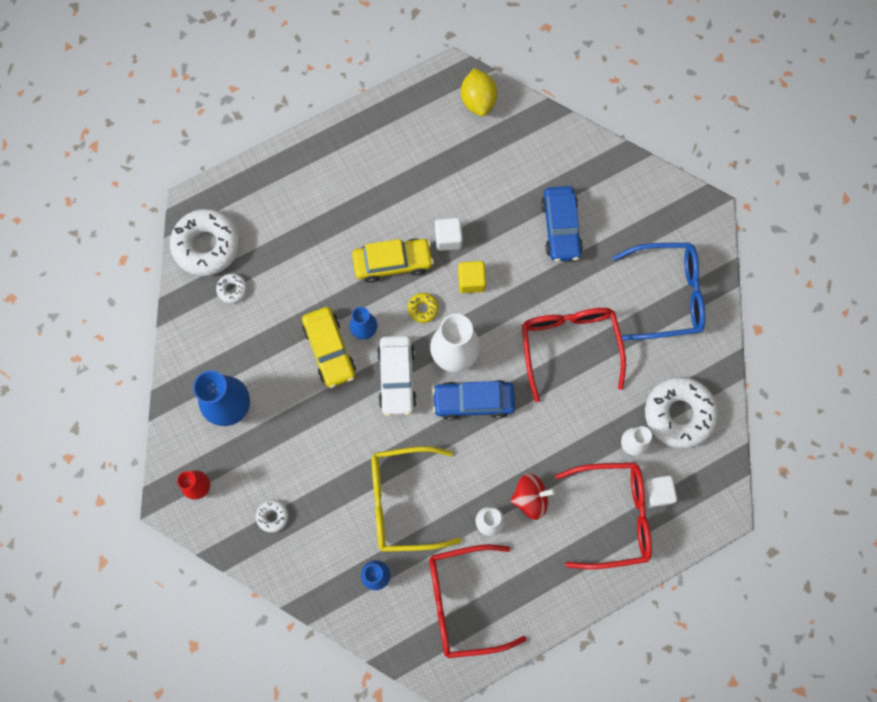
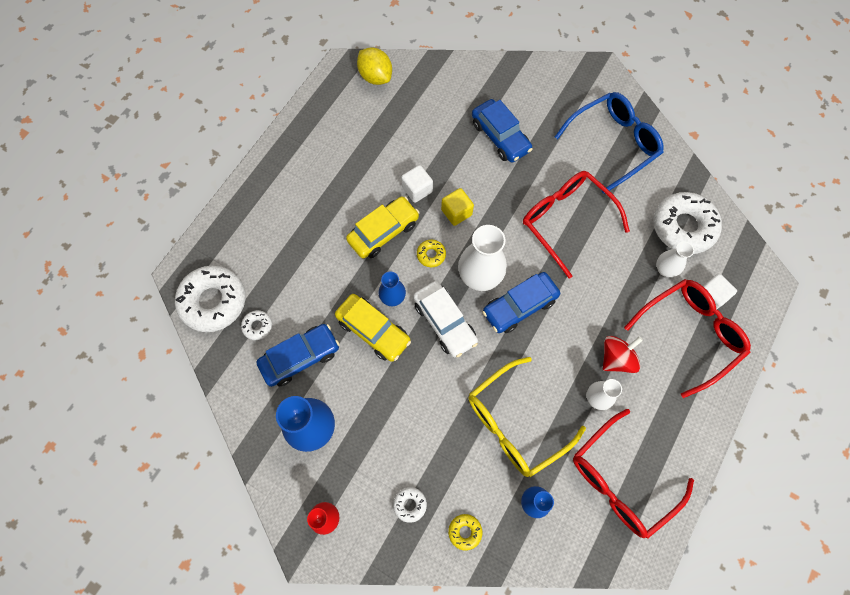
camera: 30 degrees left, 5 degrees down
(253, 338) = (300, 357): none -> blue car
(304, 565) = (465, 531): none -> yellow donut

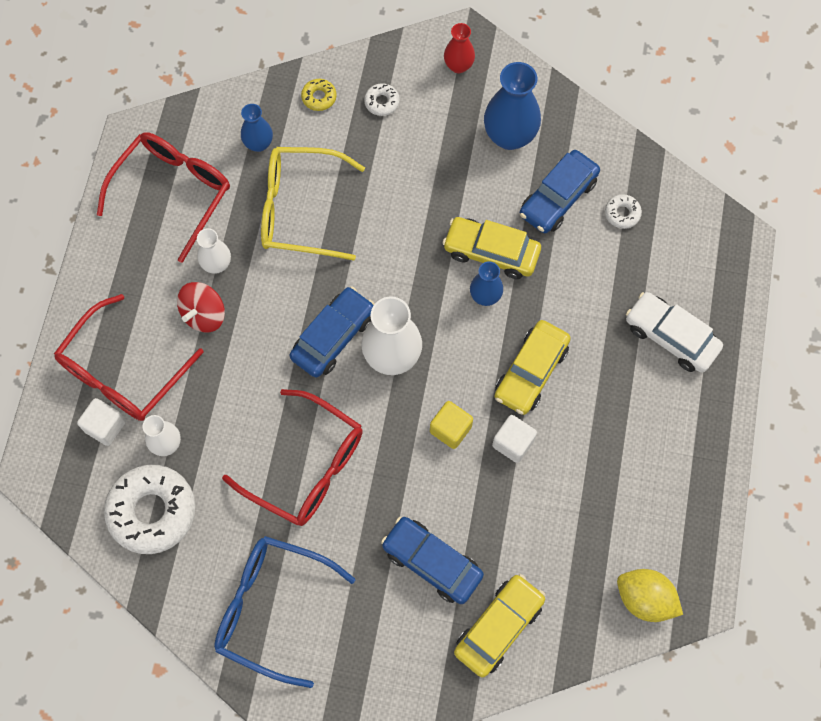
camera: 160 degrees right, 0 degrees up
(213, 301) = (686, 223): white donut -> none
(431, 255) = (461, 363): yellow donut -> none
(444, 322) = (414, 289): white car -> white car (671, 337)
(472, 90) = (499, 627): none -> yellow car
(515, 423) = (299, 210): yellow glasses -> yellow glasses turned 120 degrees counterclockwise
(613, 144) = (271, 608): blue glasses -> blue glasses turned 75 degrees clockwise

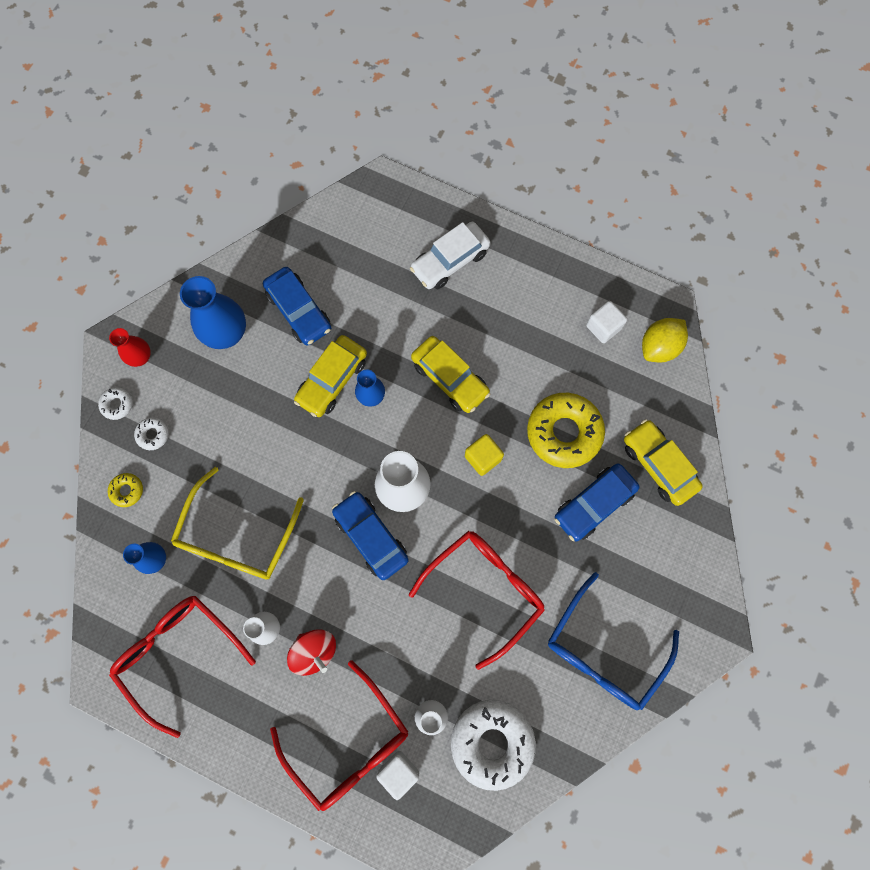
camera: 75 degrees left, 5 degrees up
(505, 510) = (564, 432): none -> yellow donut
(513, 443) = (508, 410): white cube -> white cube (603, 327)
(622, 213) = (330, 264): white donut -> white donut (117, 404)

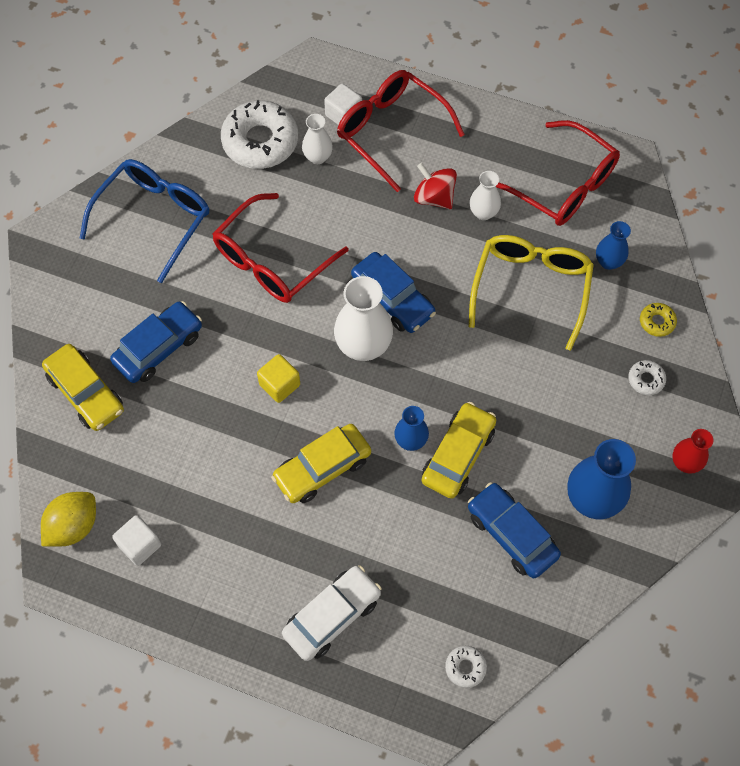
camera: 175 degrees right, 10 degrees down
(117, 404) = (695, 408): white donut -> white donut (465, 667)
(449, 378) = (322, 468): yellow car -> yellow car turned 75 degrees counterclockwise
(564, 432) = (190, 418): yellow donut -> none

